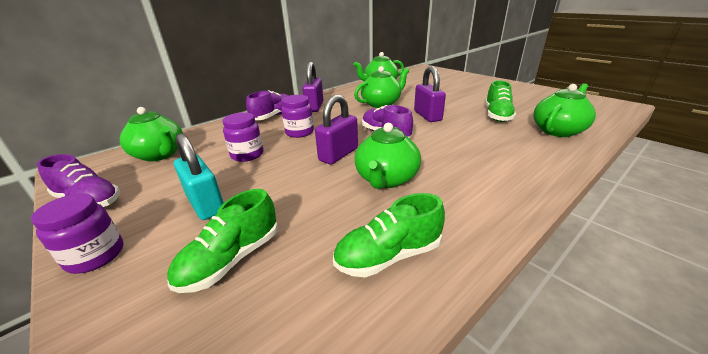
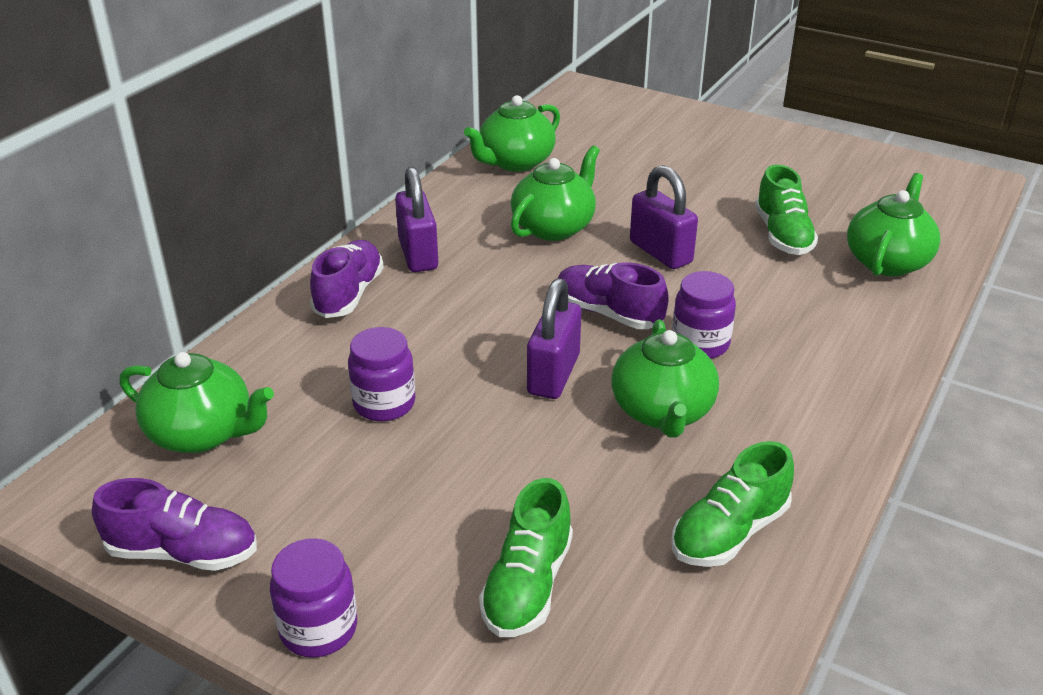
camera: 20 degrees left, 5 degrees up
(206, 204) = (405, 515): turquoise padlock -> none
(299, 132) = (441, 332): purple jar -> purple jar (700, 344)

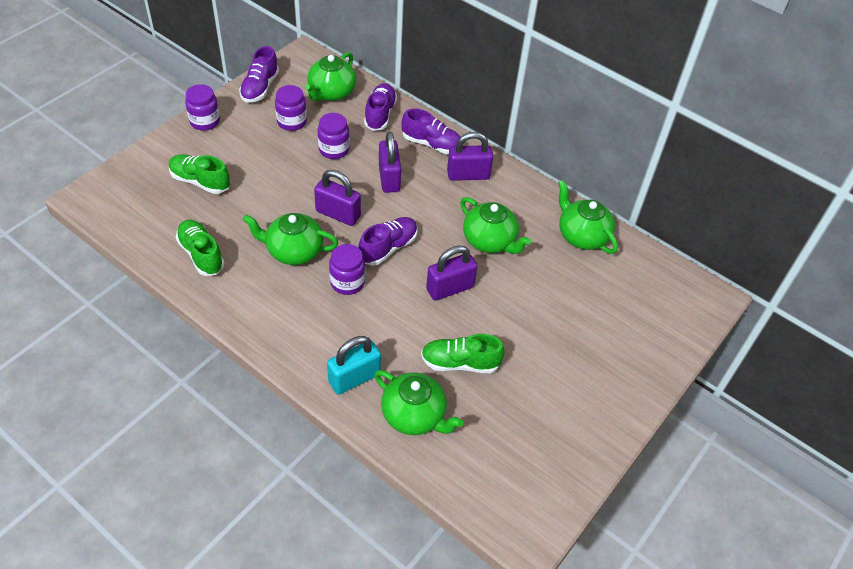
camera: 95 degrees right, 15 degrees up
(271, 360) = (380, 114): none -> purple shoe
(305, 476) = (292, 122): none -> purple jar
(446, 330) = (389, 178): none -> purple padlock
(868, 315) = (354, 378): none -> turquoise padlock

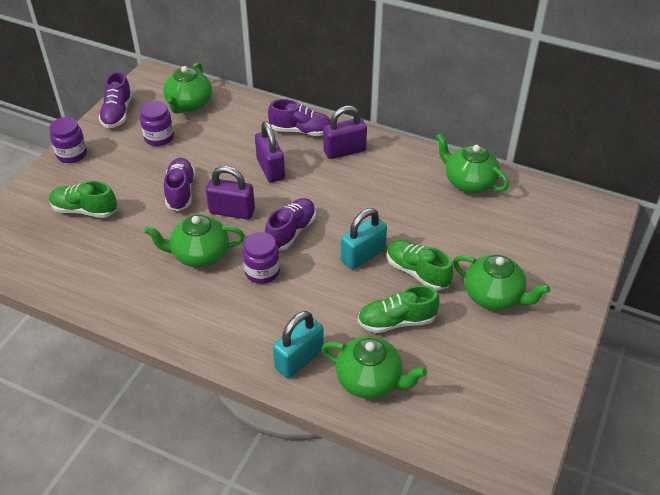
camera: 10 degrees left, 5 degrees down
(201, 254) = (107, 278): green shoe -> green shoe (417, 272)
(334, 150) = (208, 154): purple jar -> none
(380, 114) = (242, 114): purple shoe -> purple shoe (180, 192)
(450, 288) = (363, 255): purple padlock -> turquoise padlock
(490, 241) = (385, 205): green teapot -> green teapot (494, 296)

